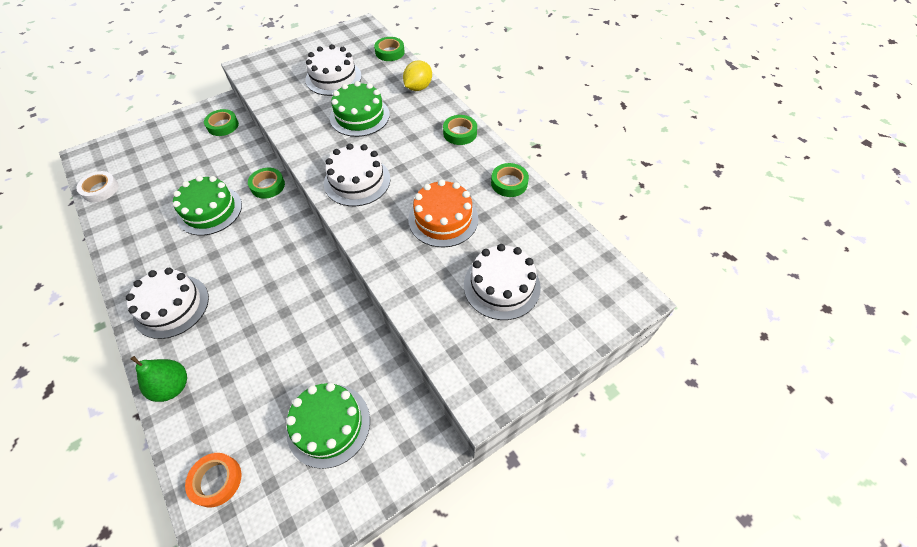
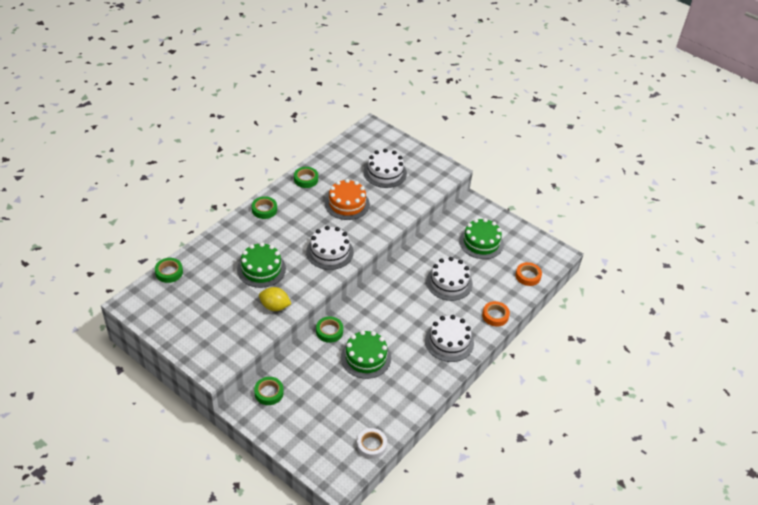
camera: 110 degrees left, 10 degrees down
(173, 386) = (495, 316): green pear -> orange tape
(333, 78) = (215, 300): white cake -> white cake (449, 282)
(418, 87) = (216, 243): yellow lemon -> yellow lemon (275, 306)

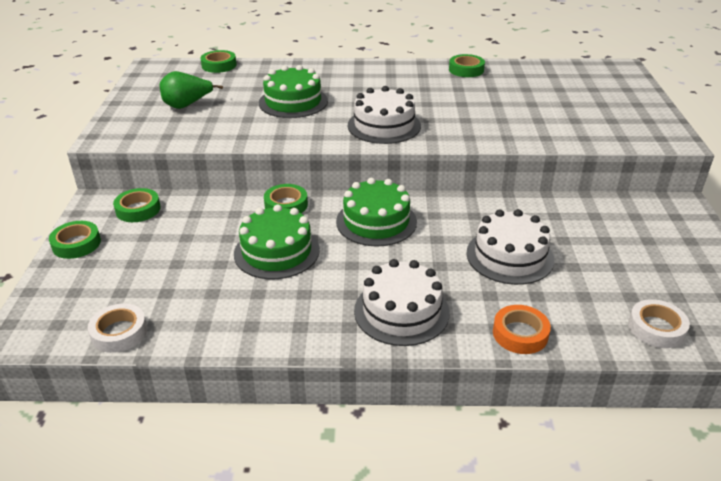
camera: 55 degrees right, 10 degrees down
(211, 315) = (187, 105): none -> green pear
(264, 210) = (381, 69): green tape -> green tape (76, 244)
(275, 306) = (247, 131): yellow lemon -> none
(347, 204) = (477, 104): orange cake -> none
(385, 173) = (572, 103): white cake -> none
(481, 242) = (631, 248): green cake -> green cake (376, 221)
(528, 276) = (656, 328): orange tape -> white tape

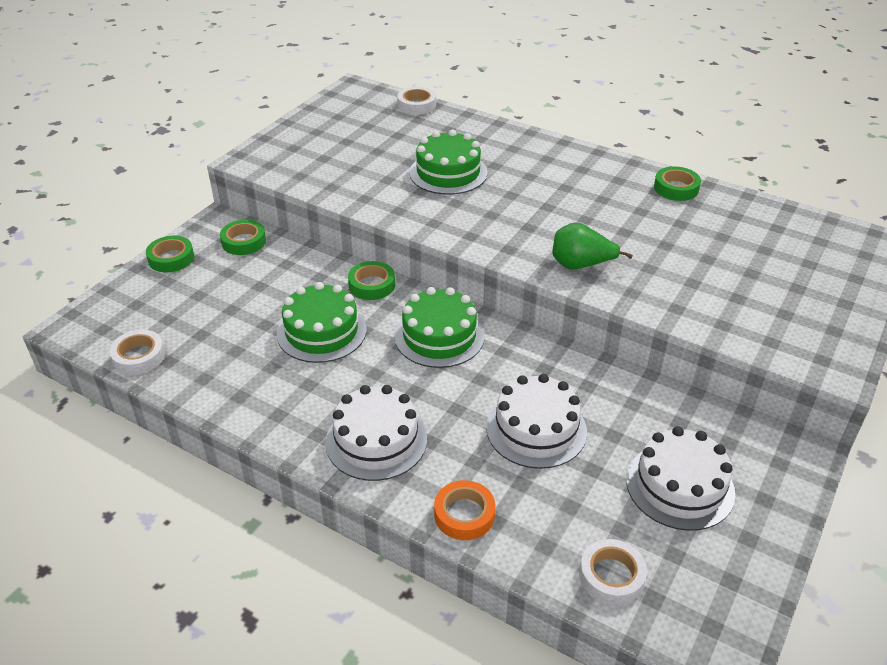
camera: 30 degrees right, 5 degrees up
(187, 105) = (346, 145): green pear -> green pear (580, 265)
(219, 65) = (416, 105): green tape -> white tape
(384, 125) = (512, 232): white cake -> white cake (679, 486)

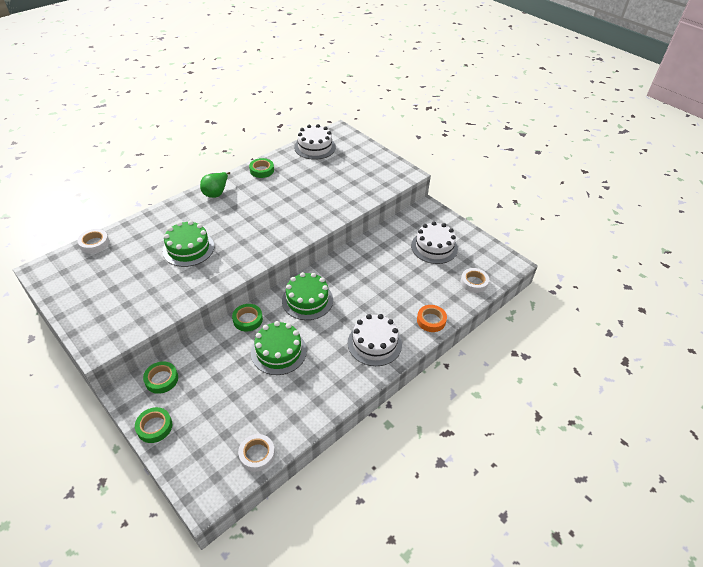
camera: 75 degrees left, 5 degrees up
(536, 429) = (388, 281): white cake -> white cake (315, 147)
(580, 265) = (306, 222): green pear -> green pear (216, 193)

